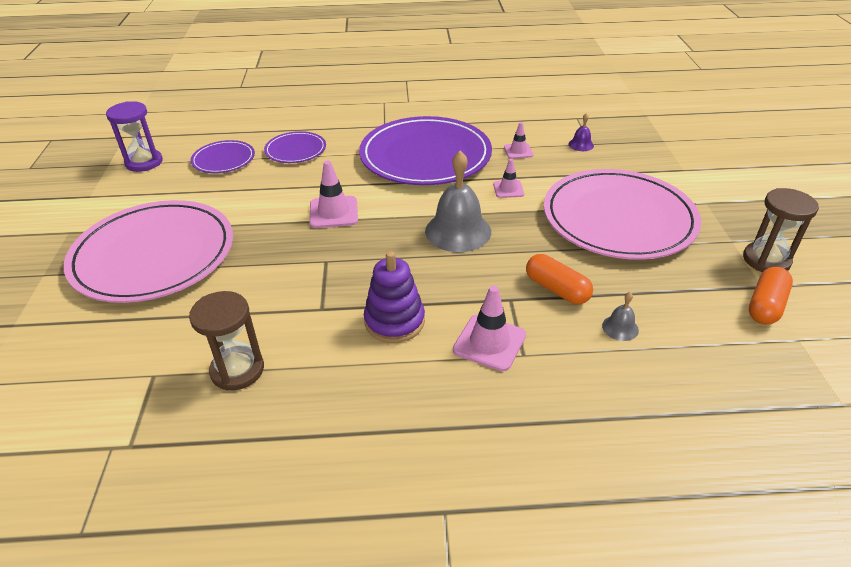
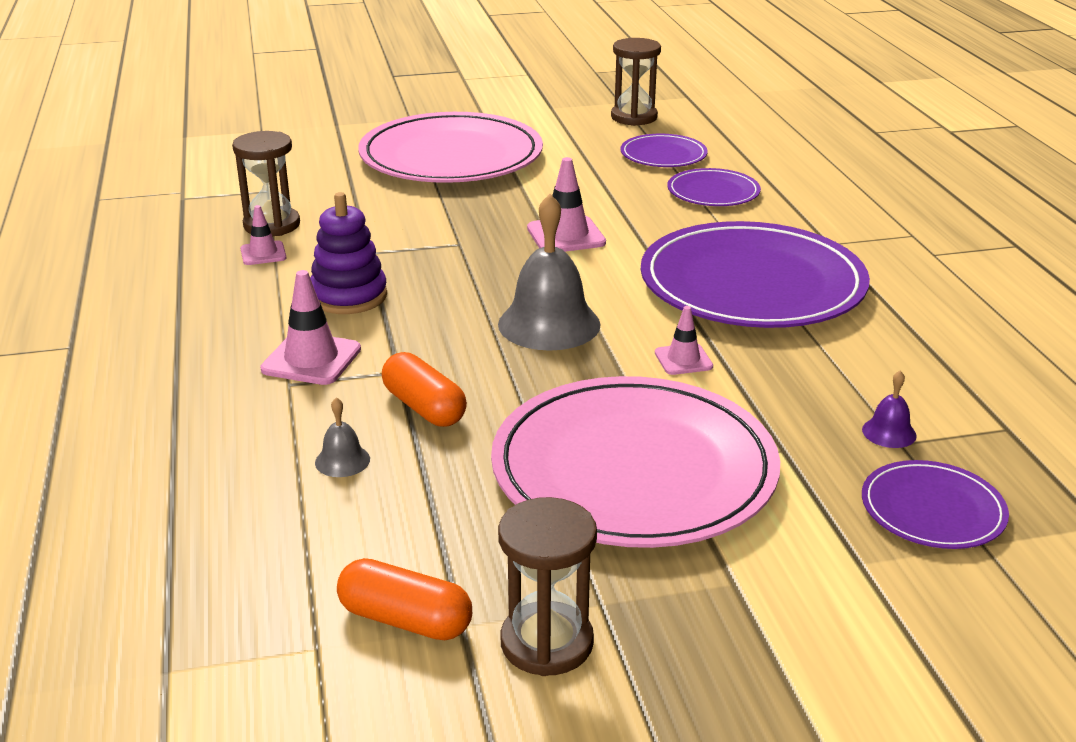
camera: 80 degrees right, 10 degrees down
(144, 162) = (634, 117): purple hourglass -> brown hourglass
(518, 151) = (819, 365): pink traffic cone -> pink traffic cone (263, 253)
(557, 289) = (424, 407): orange capsule -> orange capsule turned 75 degrees counterclockwise
(641, 146) = (932, 510): none -> purple plate

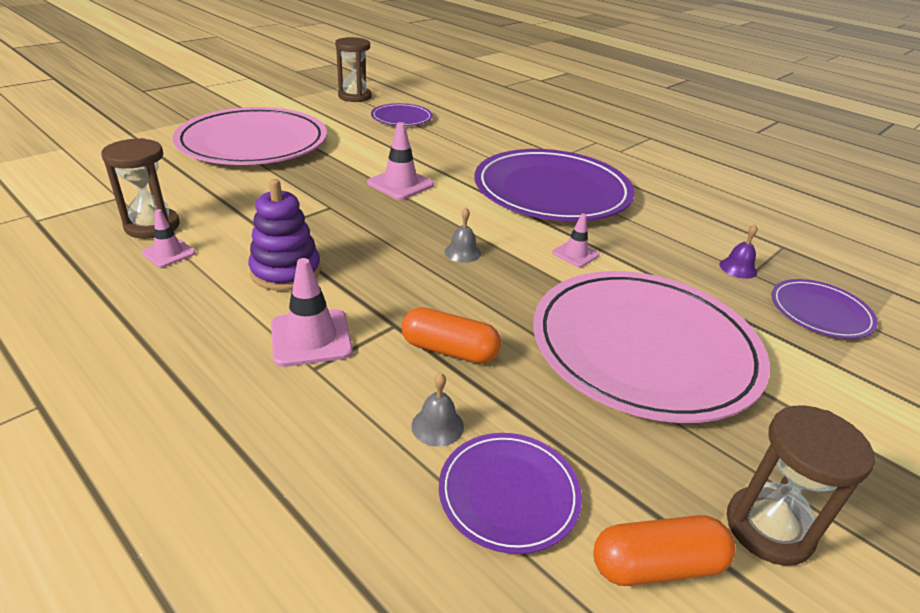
camera: 35 degrees left, 5 degrees up
(549, 324) = (462, 252): grey bell -> grey bell, size x0.45
(713, 192) = (459, 136): purple plate -> purple plate (509, 493)

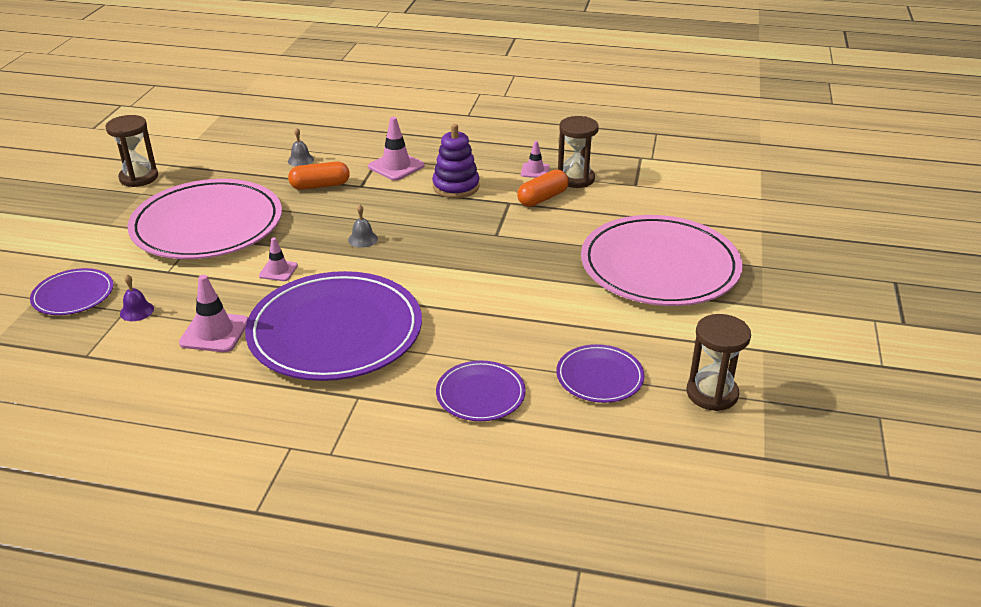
camera: 150 degrees right, 0 degrees up
(400, 184) = (475, 278): pink traffic cone -> pink traffic cone (214, 332)
(509, 493) = (255, 153): purple plate -> purple plate (480, 394)
(657, 565) = (187, 155): orange capsule -> orange capsule (542, 198)

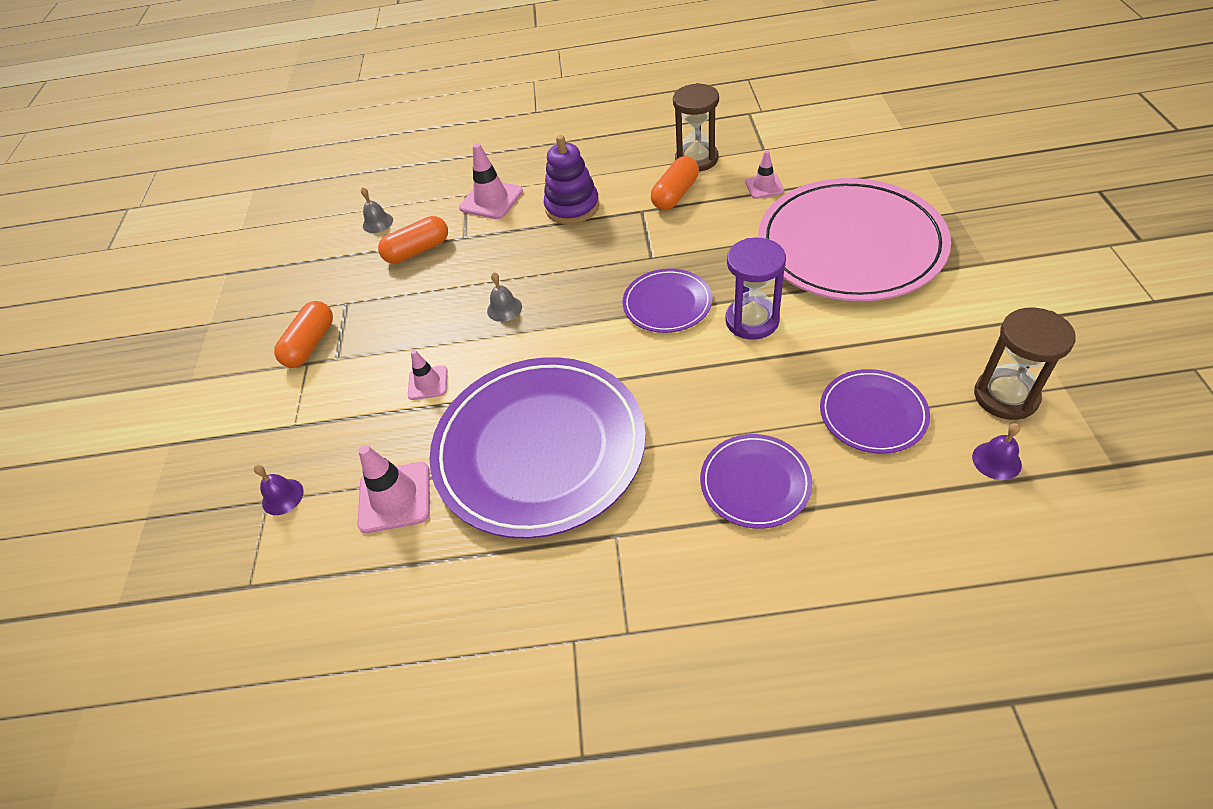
camera: 10 degrees left, 15 degrees up
(73, 295) = (190, 498): purple plate -> purple plate (667, 303)
(139, 177) = (195, 302): brown hourglass -> none
(207, 225) = (311, 344): pink plate -> orange capsule
(535, 171) = (647, 162): pink traffic cone -> pink traffic cone (764, 186)
(547, 295) = (752, 320): none -> purple hourglass
(674, 430) = (996, 460): none -> purple bell

